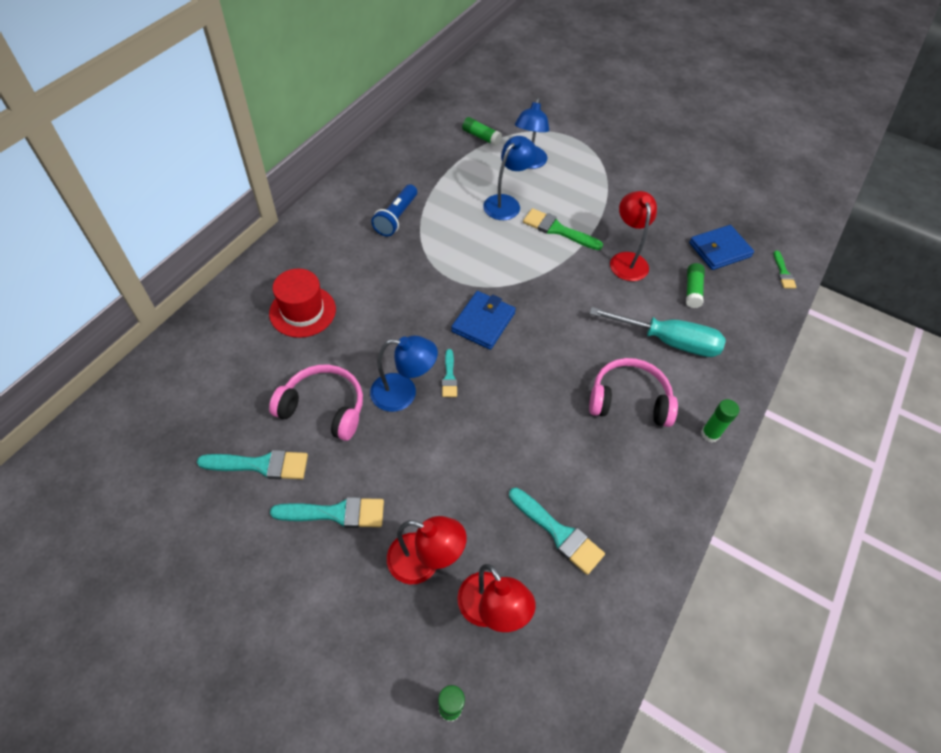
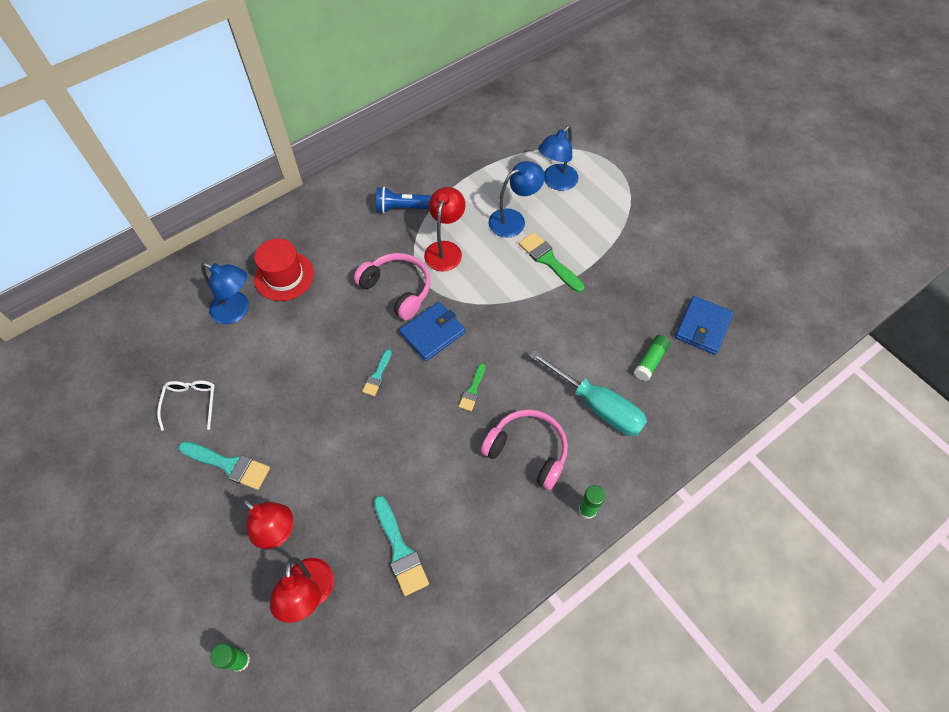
camera: 25 degrees right, 5 degrees up
(261, 465) = (191, 403): turquoise brush -> white glasses
(323, 408) = (261, 370): pink headphones -> pink headphones (397, 289)
(396, 217) = (405, 208): blue flashlight -> blue flashlight turned 45 degrees clockwise
(403, 393) = (331, 378): blue lamp -> blue lamp (237, 311)
(481, 137) = (524, 144): green glue stick -> none
(627, 260) = (601, 310): red lamp -> red lamp (445, 249)
(719, 250) = (702, 327): blue wallet -> blue wallet turned 60 degrees counterclockwise
(783, 272) = (758, 371): green brush -> green brush (472, 390)

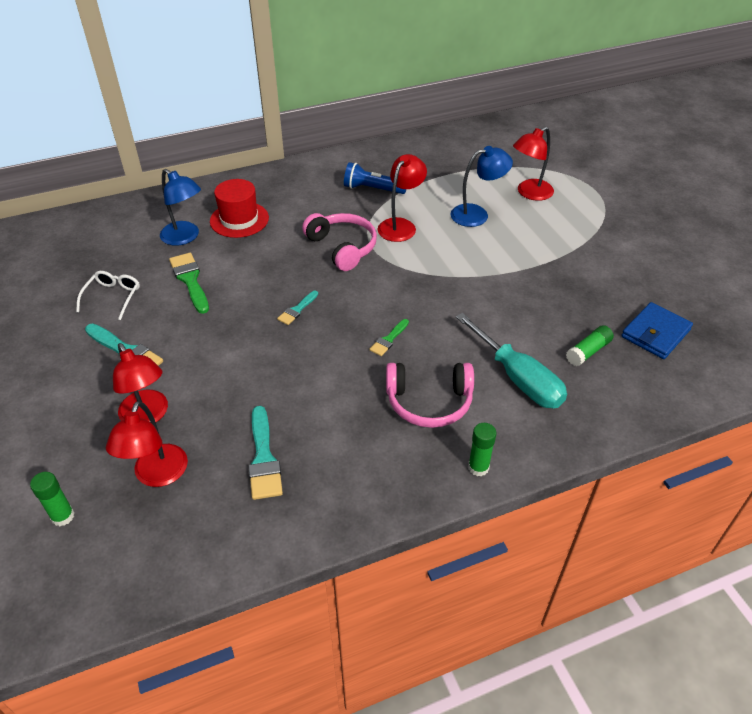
camera: 15 degrees right, 15 degrees down
(432, 333) = (364, 287): blue wallet -> none
(527, 451) = (429, 402): pink headphones -> pink headphones turned 135 degrees clockwise
(549, 260) = (503, 251): green brush -> green brush (190, 280)
(556, 182) = (529, 193): blue lamp -> red lamp

